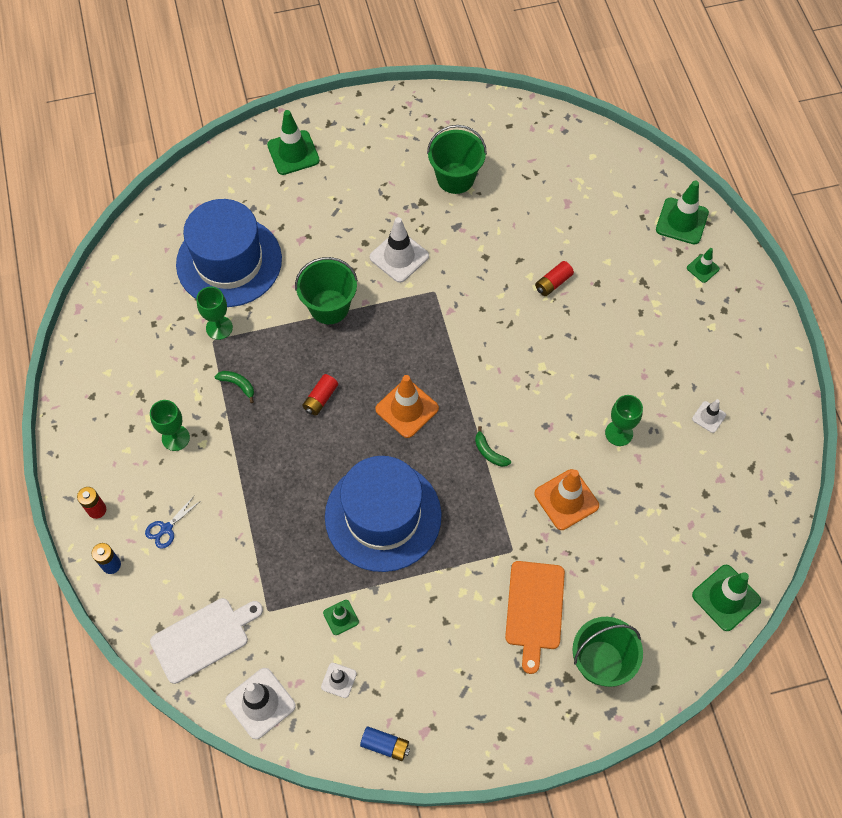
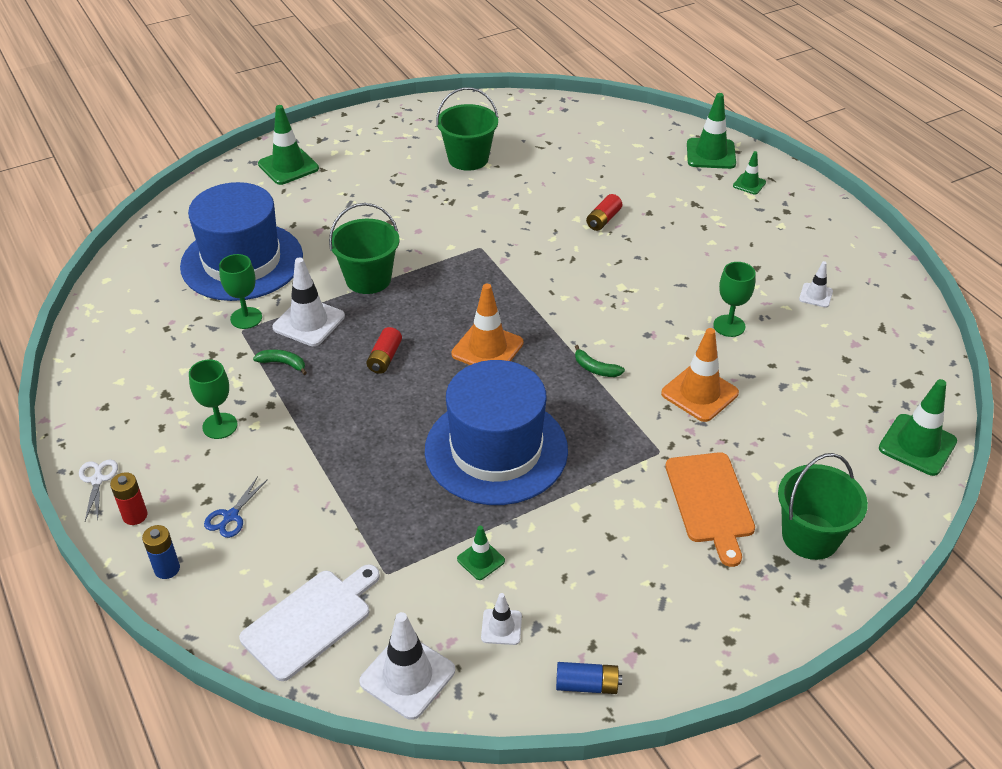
camera: 15 degrees left, 20 degrees down
(75, 469) = (97, 480): none -> white scissors
(399, 257) = (431, 226): white traffic cone -> white traffic cone (309, 322)

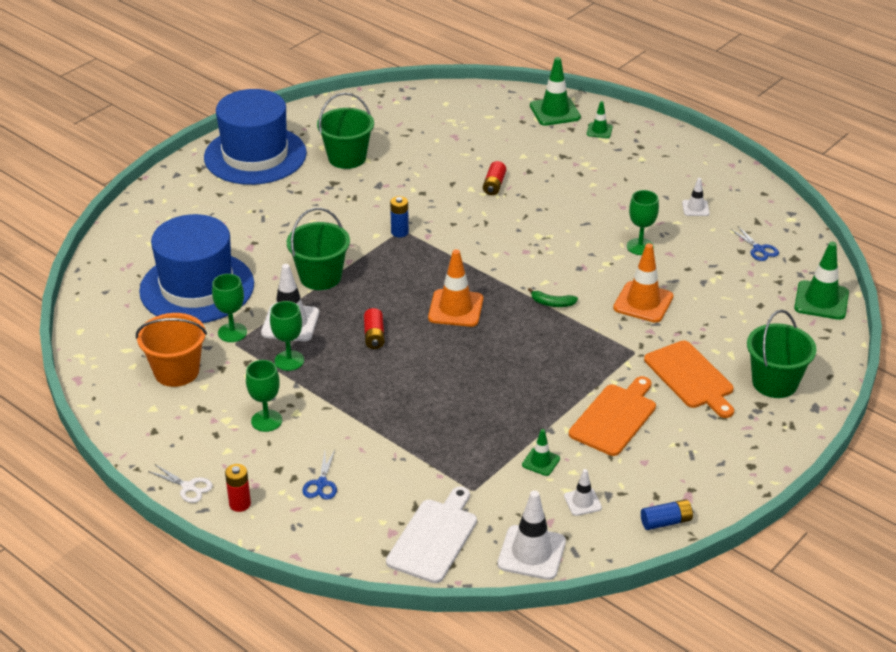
camera: 20 degrees left, 5 degrees down
(97, 480) = (188, 487): white scissors -> white scissors turned 150 degrees clockwise
(167, 346) = (176, 371): none -> orange bucket
(167, 569) = (294, 534): blue battery -> blue battery (399, 232)
(283, 363) = (289, 360): green banana -> green goblet
(288, 166) = (185, 198): green traffic cone -> none
(496, 450) = (507, 382): blue hat -> blue hat (255, 155)
(594, 528) = (614, 417): none -> orange cutting board
(868, 362) = (759, 249): none -> blue scissors

